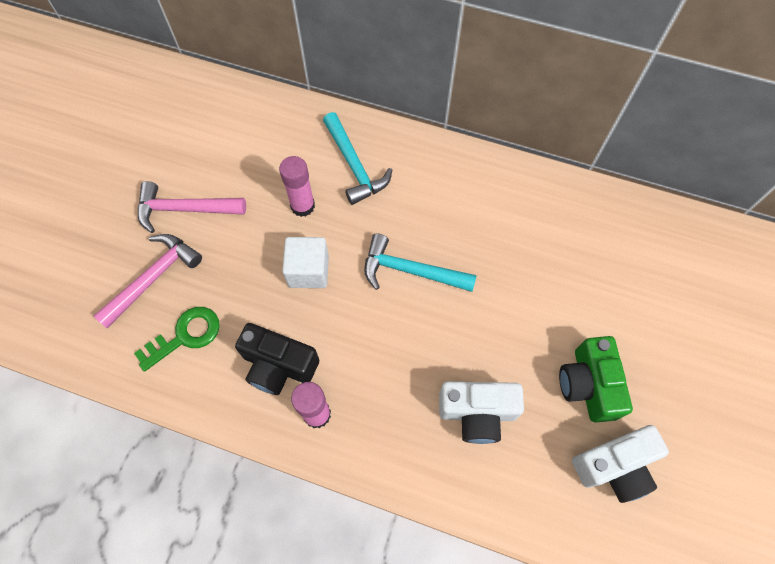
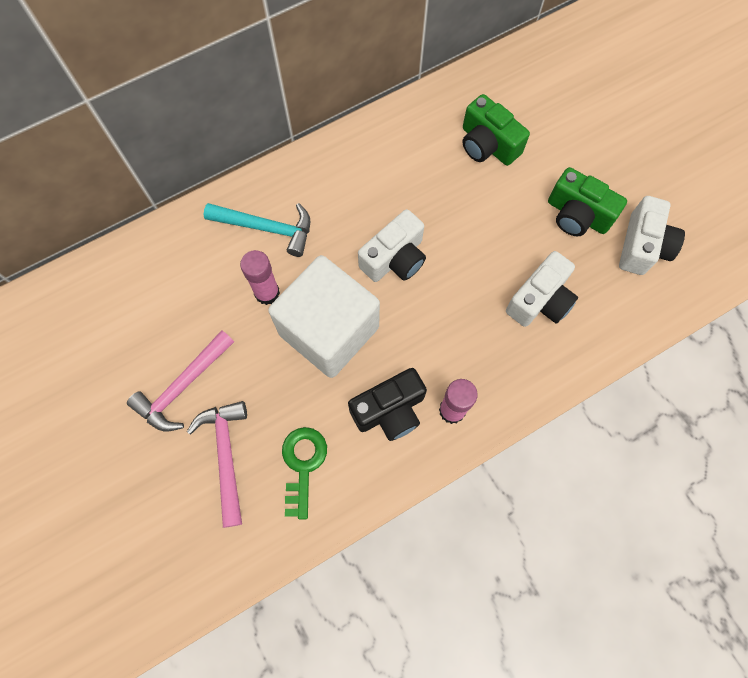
camera: 50 degrees left, 5 degrees up
(308, 271) = (329, 330): white cube -> white cube, size x1.89
(411, 271) = (394, 258): turquoise hammer -> white camera
(580, 263) = (487, 145): none -> green camera

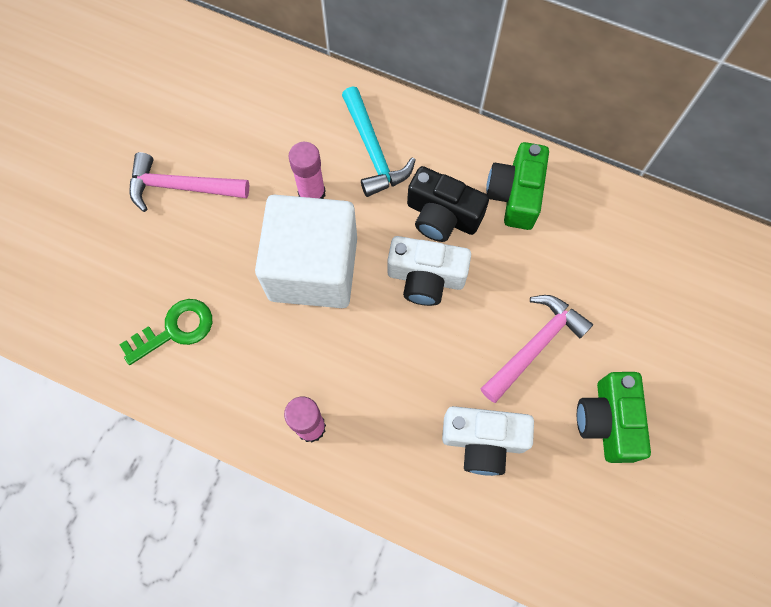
camera: 55 degrees right, 0 degrees up
(226, 456) = (143, 262): pink hammer -> pink hammer (535, 345)
(390, 410) = (273, 371): black camera -> black camera (442, 216)
(487, 145) = (616, 284): green camera -> green camera (515, 195)
(642, 246) = (625, 511): white camera -> none

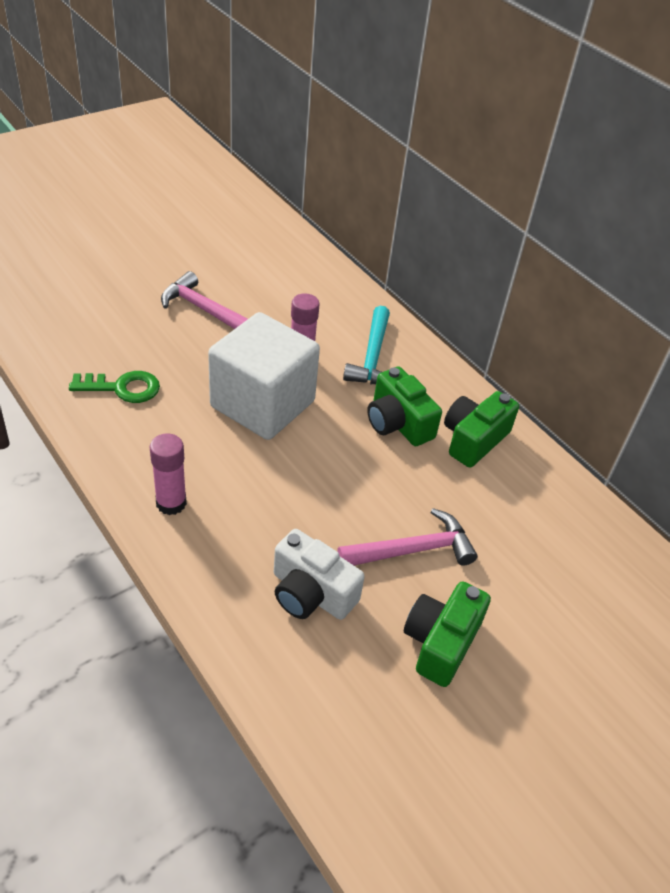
camera: 25 degrees right, 25 degrees down
(426, 277) = (351, 455): white camera -> none
(442, 216) = (398, 423): black camera -> green camera

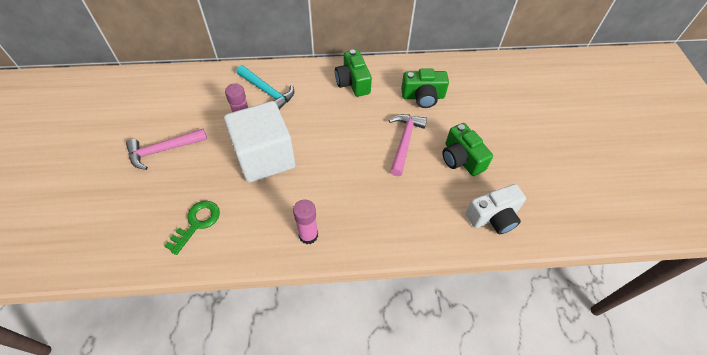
camera: 55 degrees left, 10 degrees up
(311, 593) = (406, 197): white camera -> white camera (493, 217)
(398, 423) = (321, 105): green camera -> green camera (423, 97)

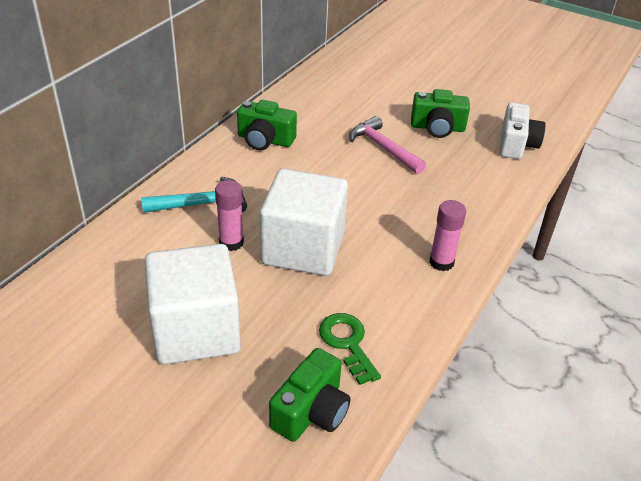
camera: 55 degrees left, 15 degrees down
(163, 150) = (196, 330): pink hammer -> white cube
(423, 97) = (338, 110): green camera -> green camera (311, 411)

